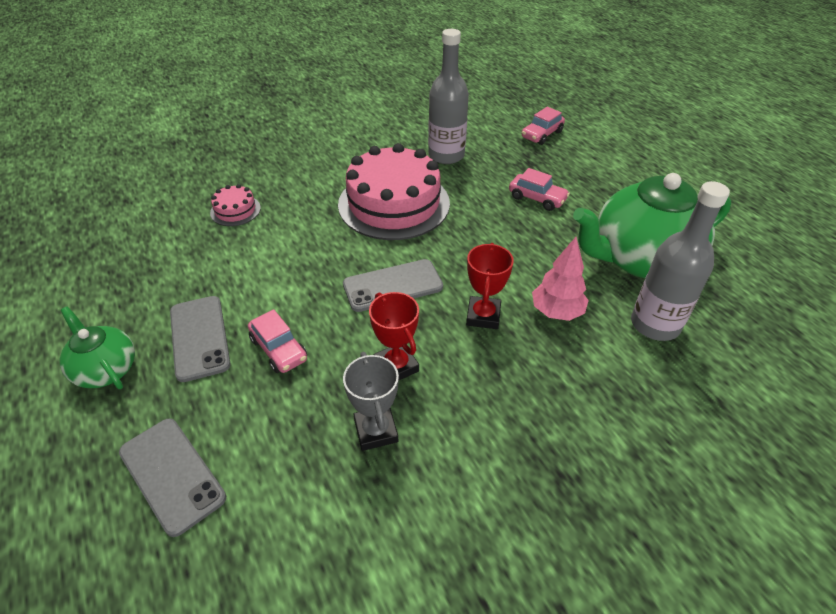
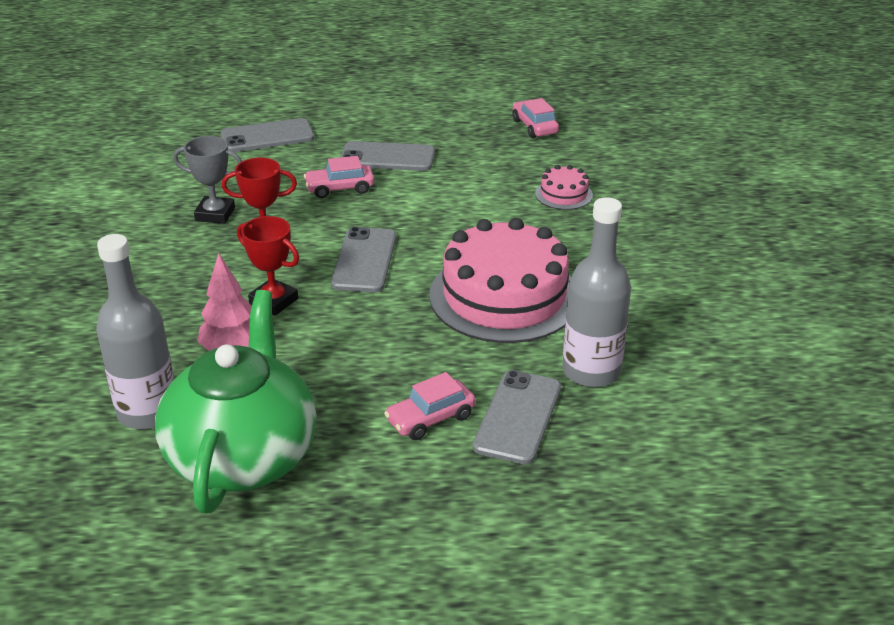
camera: 115 degrees right, 10 degrees down
(106, 369) = (389, 120): green teapot -> none
(507, 170) = (518, 417): none -> grey phone
(541, 134) = (598, 500): pink car -> pink car (534, 127)

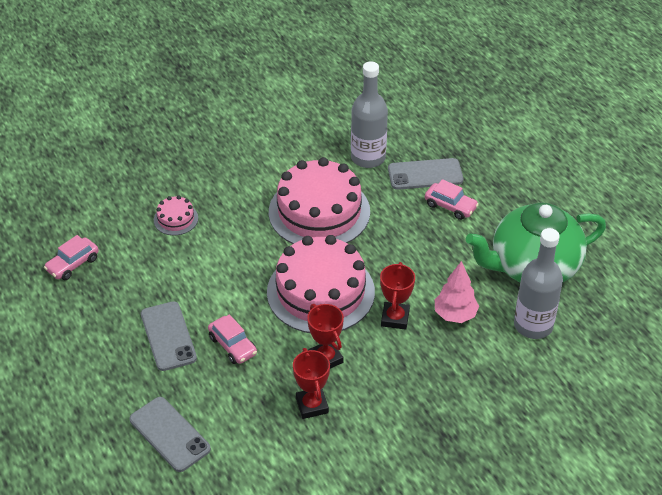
camera: 115 degrees left, 10 degrees up
(215, 214) = (312, 405): grey trophy -> red trophy
(364, 260) = (320, 292): grey phone -> pink cake

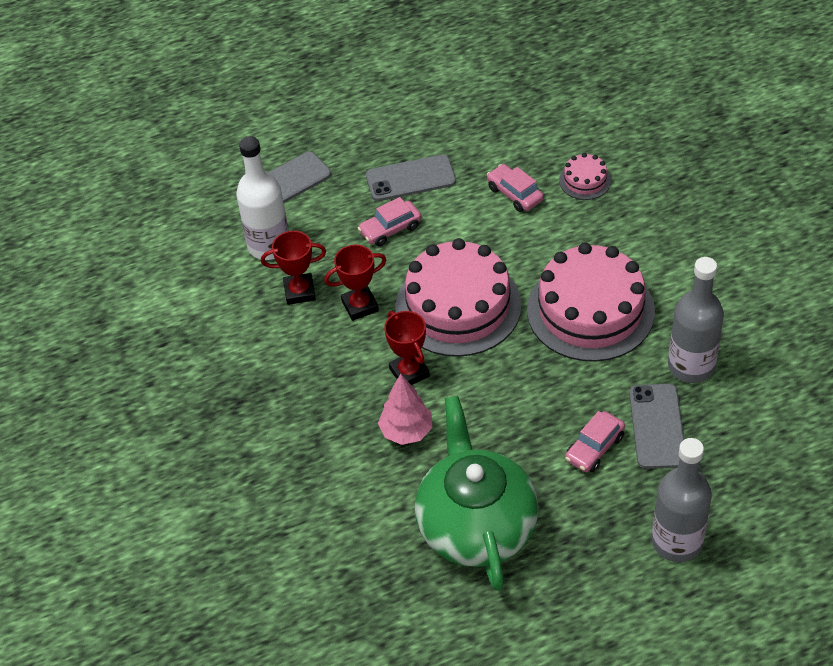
camera: 100 degrees right, 5 degrees up
(73, 264) = (521, 102): pink car -> pink car (515, 194)
(255, 438) = (269, 245): none -> white bottle
(395, 318) = (409, 372): red trophy -> red trophy turned 45 degrees clockwise
(533, 325) = (379, 510): grey bottle -> grey bottle (677, 542)

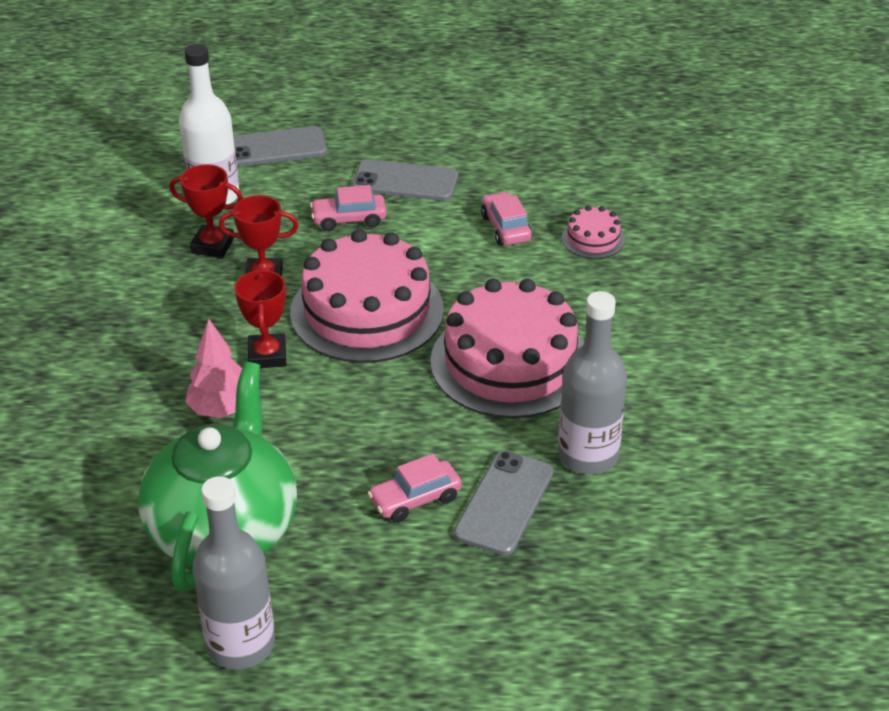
camera: 20 degrees right, 10 degrees down
(677, 542) = (441, 632): grey bottle -> grey bottle (241, 644)

